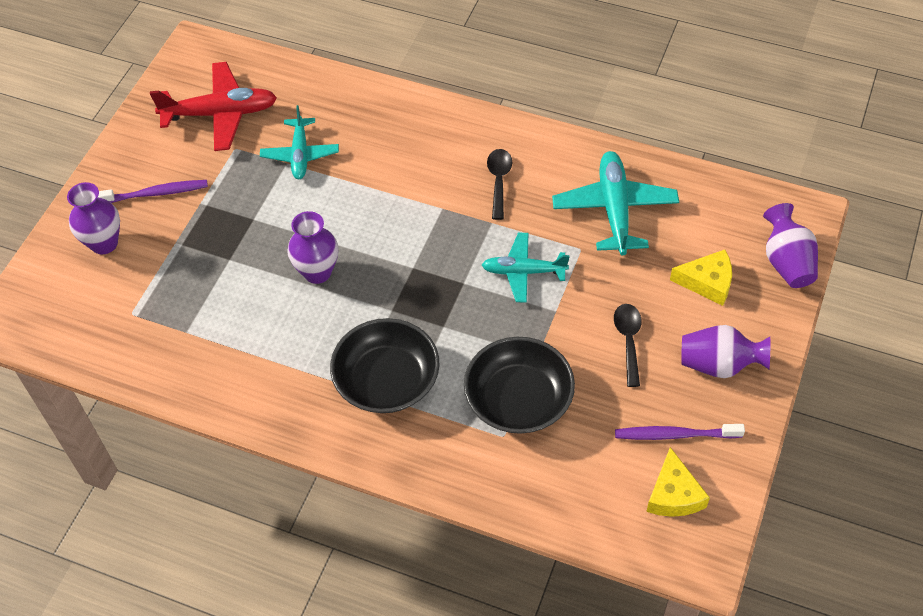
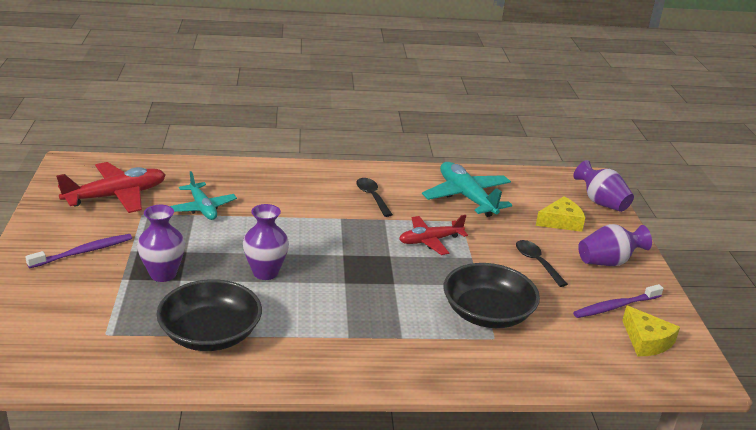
camera: 30 degrees left, 25 degrees down
(104, 243) = (50, 292): purple vase -> purple vase (163, 274)
(387, 380) = (373, 326): black bowl -> black bowl (210, 334)
(523, 272) = (430, 241): turquoise plane -> red plane

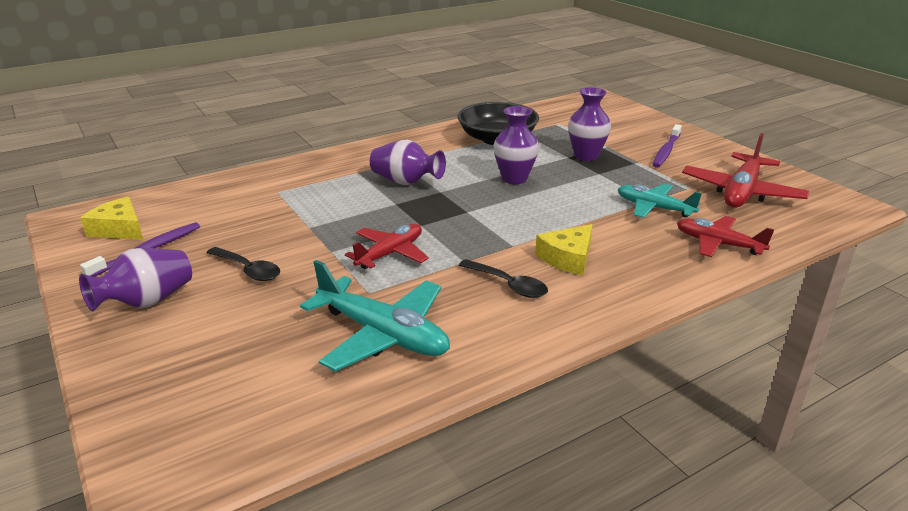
camera: 155 degrees right, 0 degrees up
(210, 174) = (718, 244): none -> red plane
(487, 313) = (291, 206): black bowl -> none
(561, 222) = (219, 344): yellow cheese -> yellow cheese (568, 258)
(601, 202) = (141, 417): purple vase -> purple vase (405, 182)

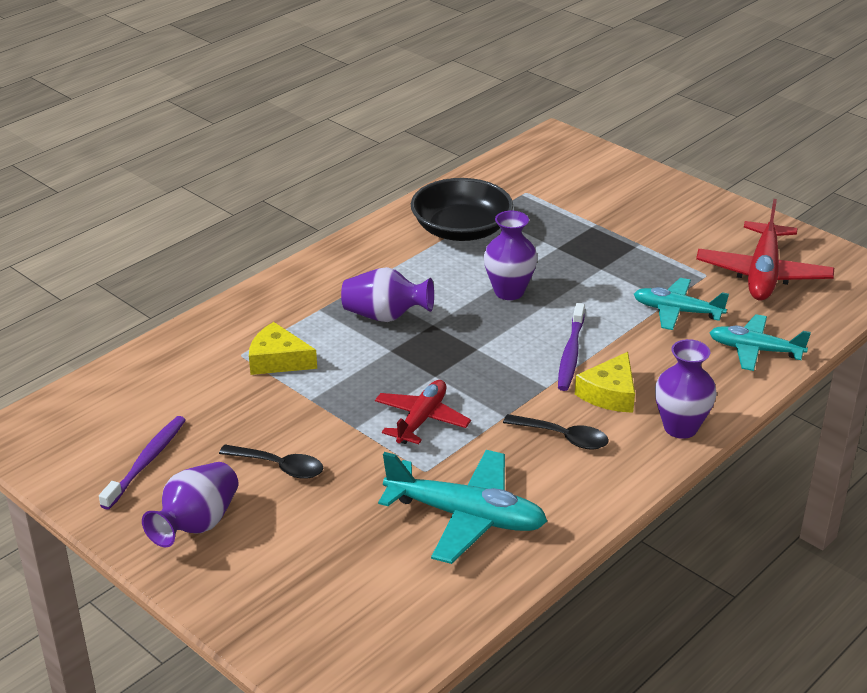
camera: 15 degrees left, 5 degrees up
(119, 229) = (88, 439): yellow cheese -> yellow cheese (278, 360)
(586, 156) = (577, 243): purple vase -> purple vase (680, 427)
(666, 151) = (666, 222): purple toothbrush -> purple toothbrush (570, 354)
(718, 244) = (755, 350): red plane -> turquoise plane

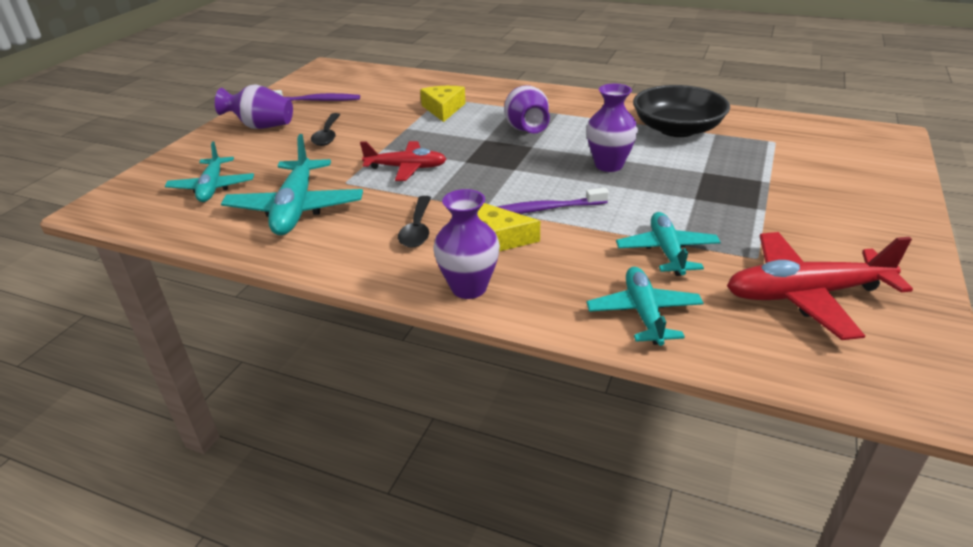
camera: 70 degrees right, 0 degrees up
(362, 583) = (212, 187): none -> turquoise plane

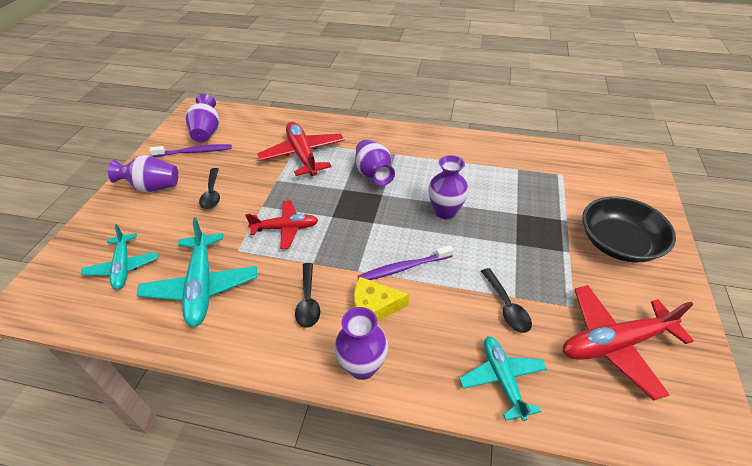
camera: 10 degrees left, 10 degrees up
(334, 85) = (206, 132): none -> purple vase
(443, 109) = (303, 155): yellow cheese -> red plane
(667, 251) = (506, 306): turquoise plane -> black spoon
(677, 129) = (489, 166): black bowl -> black bowl (618, 243)

